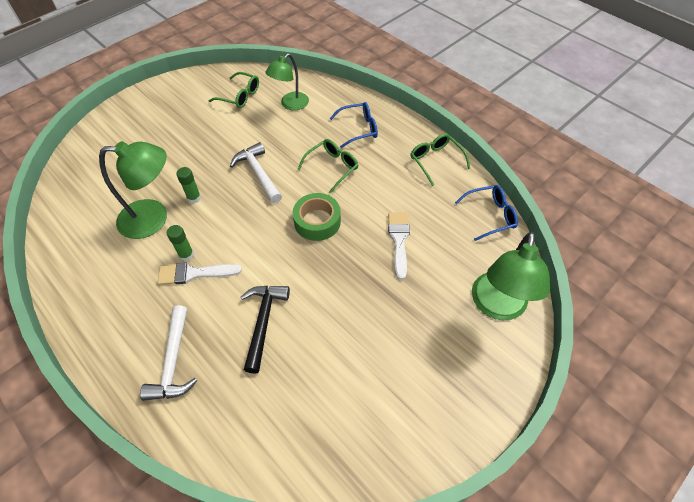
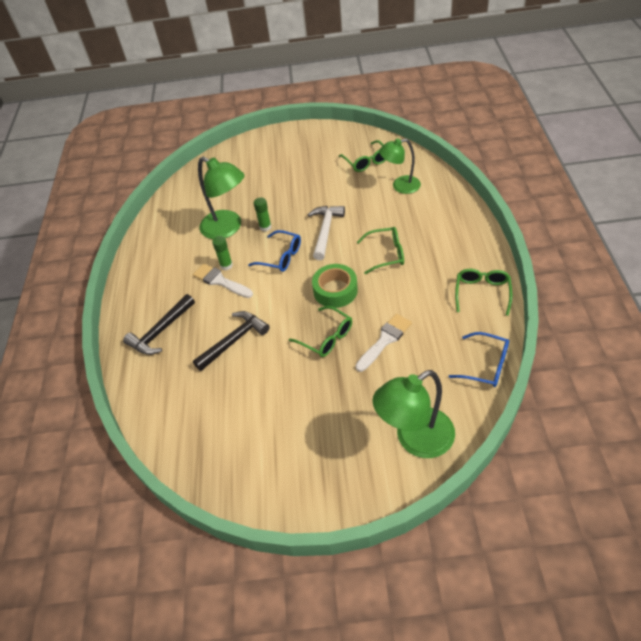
camera: 45 degrees right, 5 degrees down
(173, 361) = (161, 331): white hammer -> black hammer
(348, 267) = (326, 337): none -> green glasses
(359, 129) = (439, 233): blue glasses -> blue glasses (281, 257)

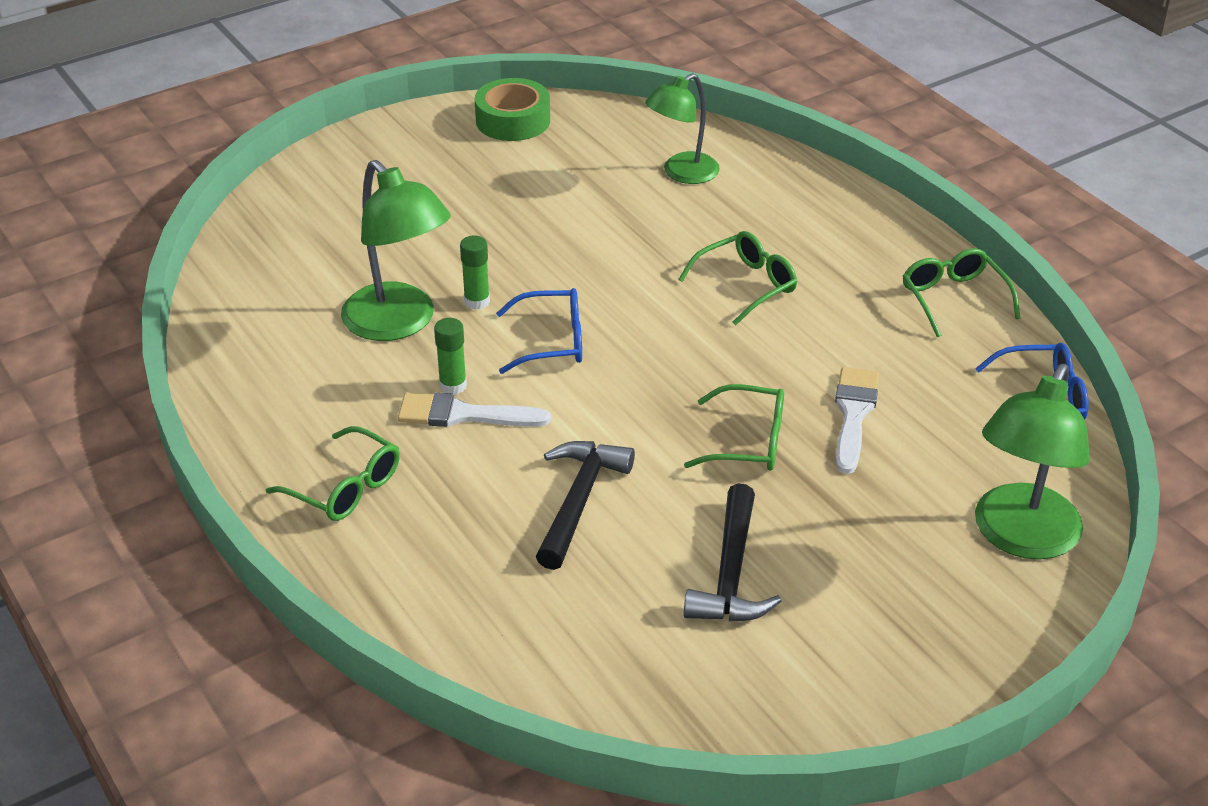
camera: 35 degrees left, 10 degrees down
(161, 331) = (413, 533): black hammer -> black hammer (731, 573)
(228, 228) = (399, 323): green lamp -> green lamp turned 45 degrees clockwise
(325, 231) = (602, 278): white hammer -> none
(335, 290) = (702, 366): green tape -> green tape (513, 120)
(366, 162) = (585, 148): green glasses -> green glasses (345, 488)

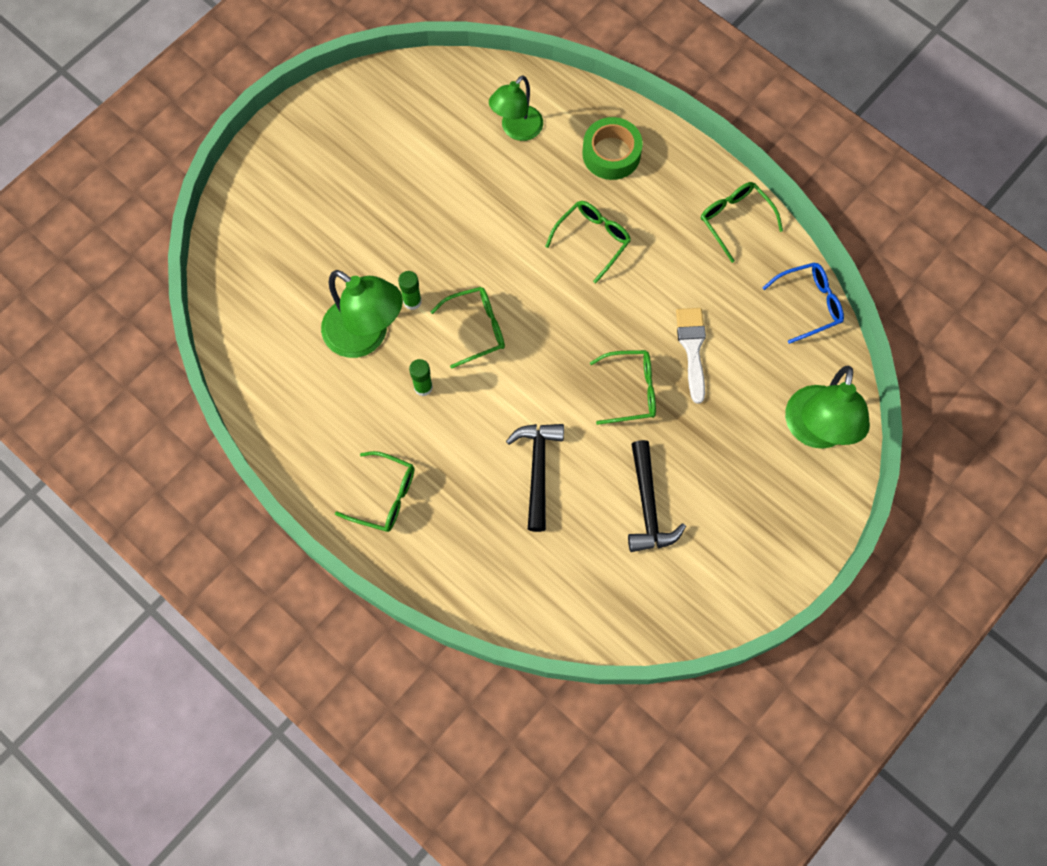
camera: 15 degrees left, 30 degrees up
(463, 415) = (439, 412): white brush -> none
(513, 120) = (374, 97): green tape -> green tape (611, 154)
(552, 341) = (477, 328): blue glasses -> green glasses

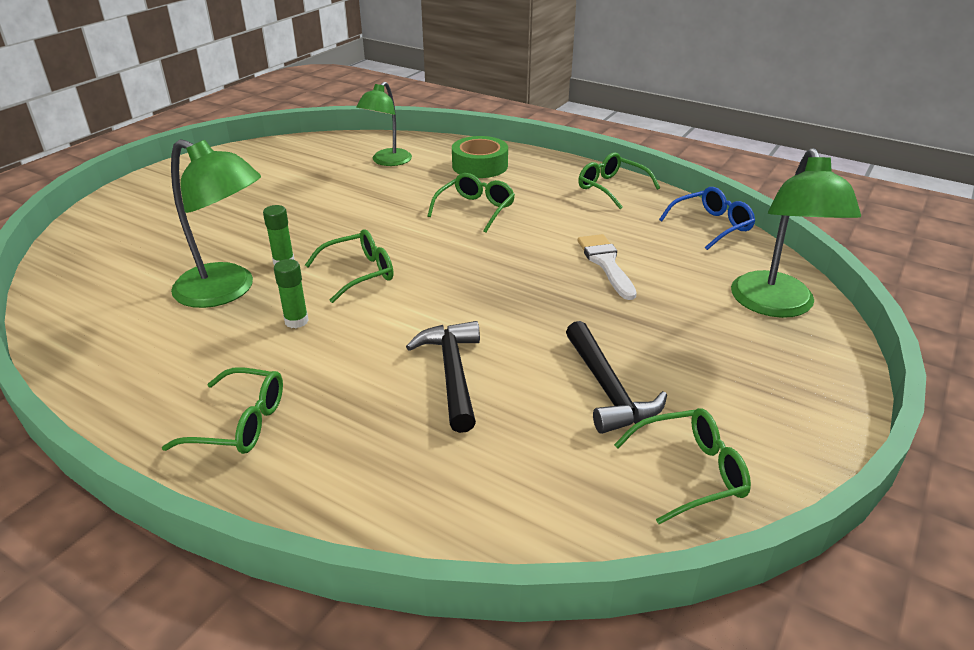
camera: 10 degrees left, 35 degrees down
(631, 390) = (550, 298): green glasses -> green glasses (691, 472)

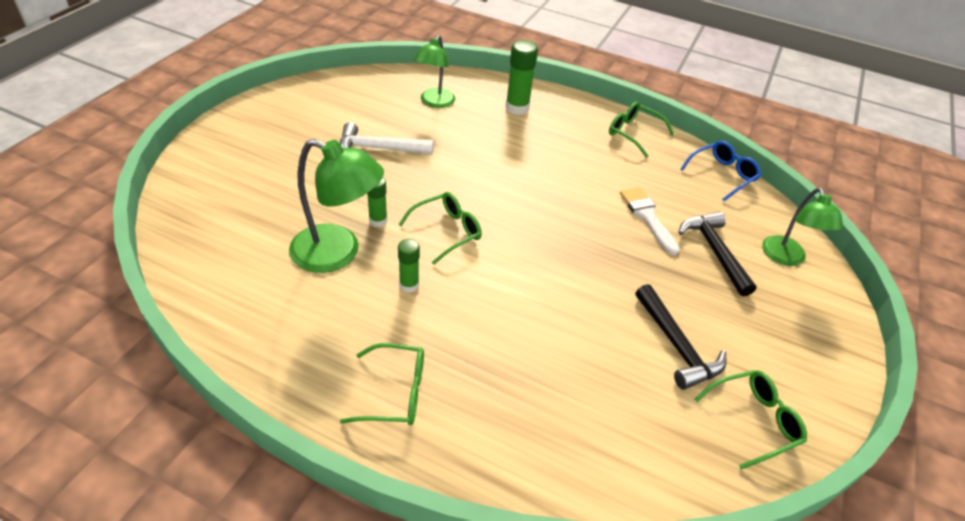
camera: 10 degrees left, 10 degrees up
(310, 200) = (379, 149): none -> white hammer
(452, 374) = (553, 335): black hammer -> black hammer (714, 251)
(475, 209) = (526, 158): green glasses -> none
(480, 166) = (517, 108): green tape -> green glue stick
(776, 306) = (786, 258): green lamp -> green lamp, size x0.67

